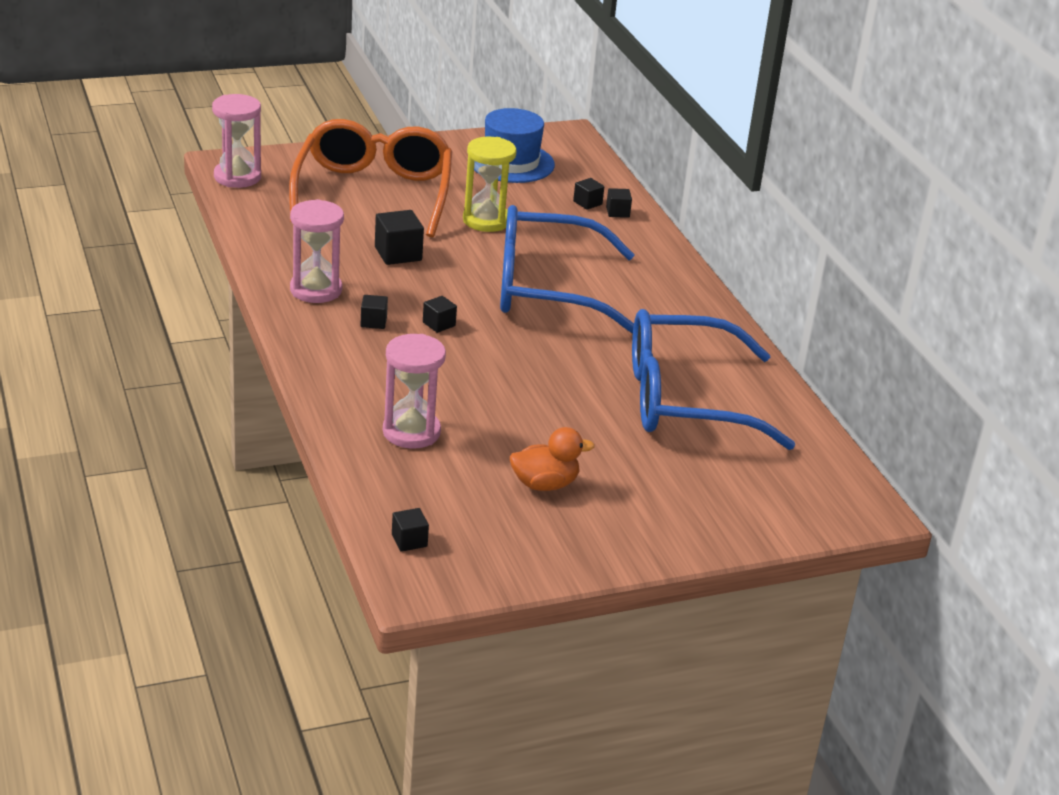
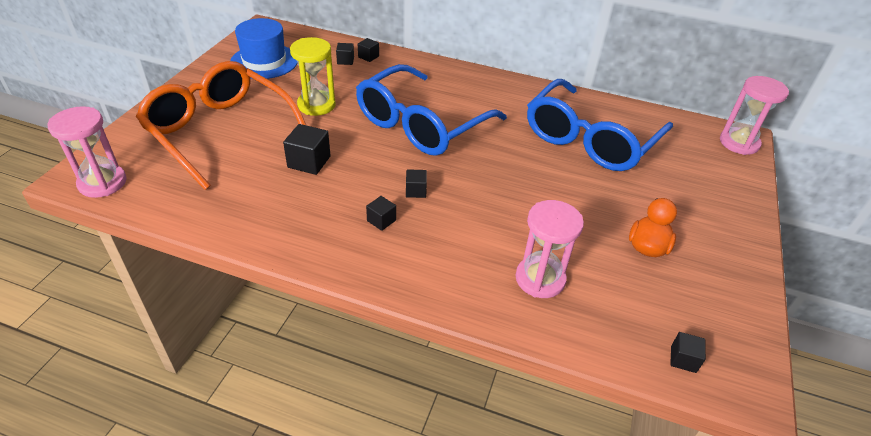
camera: 50 degrees left, 10 degrees up
(316, 290) = (308, 227): pink hourglass -> pink hourglass (739, 143)

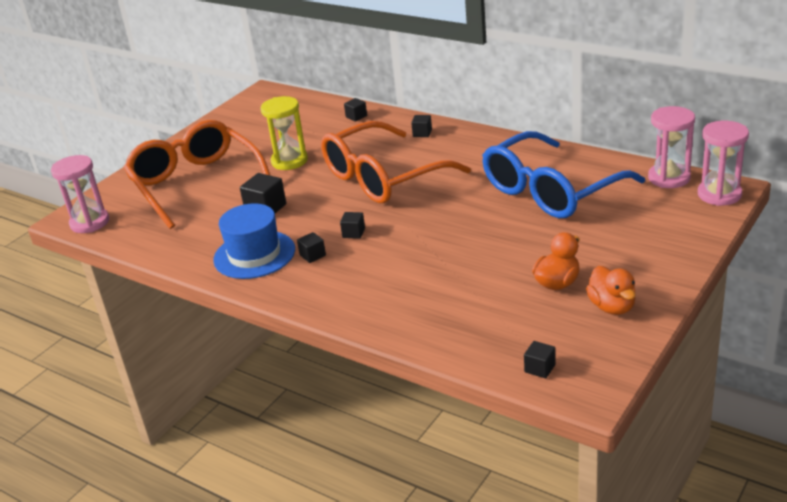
camera: 20 degrees right, 10 degrees down
(264, 61) = (254, 123): blue hat -> blue hat (254, 254)
(345, 60) = (332, 121): black cube -> black cube (422, 133)
(421, 125) = (382, 178): blue glasses -> orange glasses
(540, 279) = (437, 304): pink hourglass -> pink hourglass (669, 178)
(713, 274) = (612, 307): none -> orange duck

